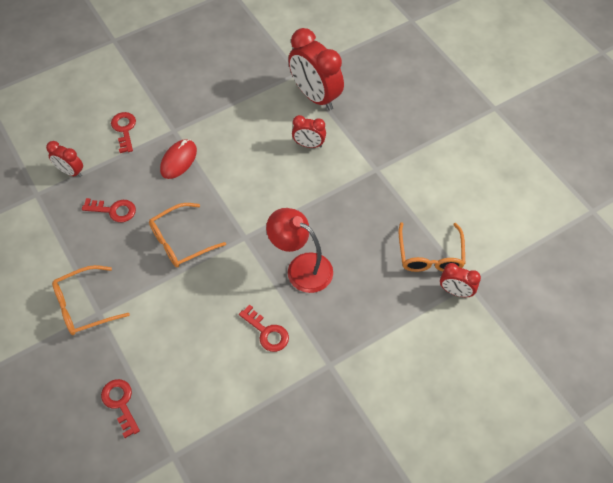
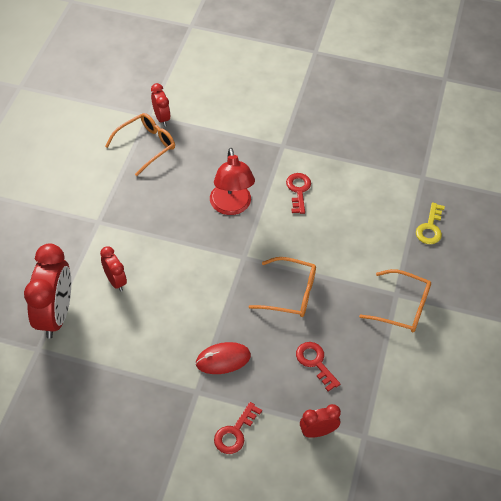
camera: 135 degrees left, 5 degrees down
(71, 172) = (318, 431): red clock -> red clock turned 90 degrees counterclockwise
(120, 403) = (430, 228): red key -> yellow key

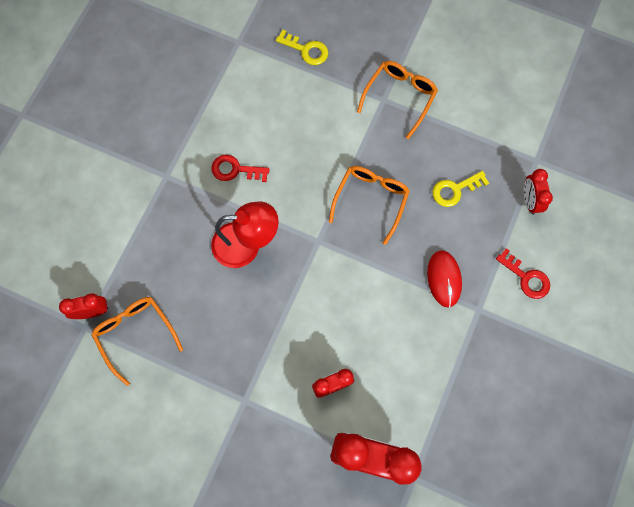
camera: 80 degrees left, 20 degrees up
(315, 362) = (455, 190): red key -> yellow key

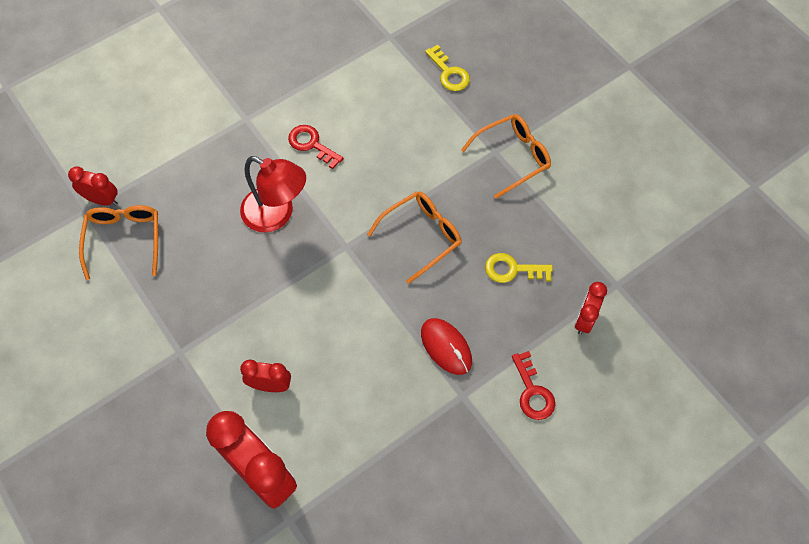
camera: 30 degrees right, 10 degrees down
(444, 279) = (446, 347): red mouse -> red mouse turned 60 degrees counterclockwise

